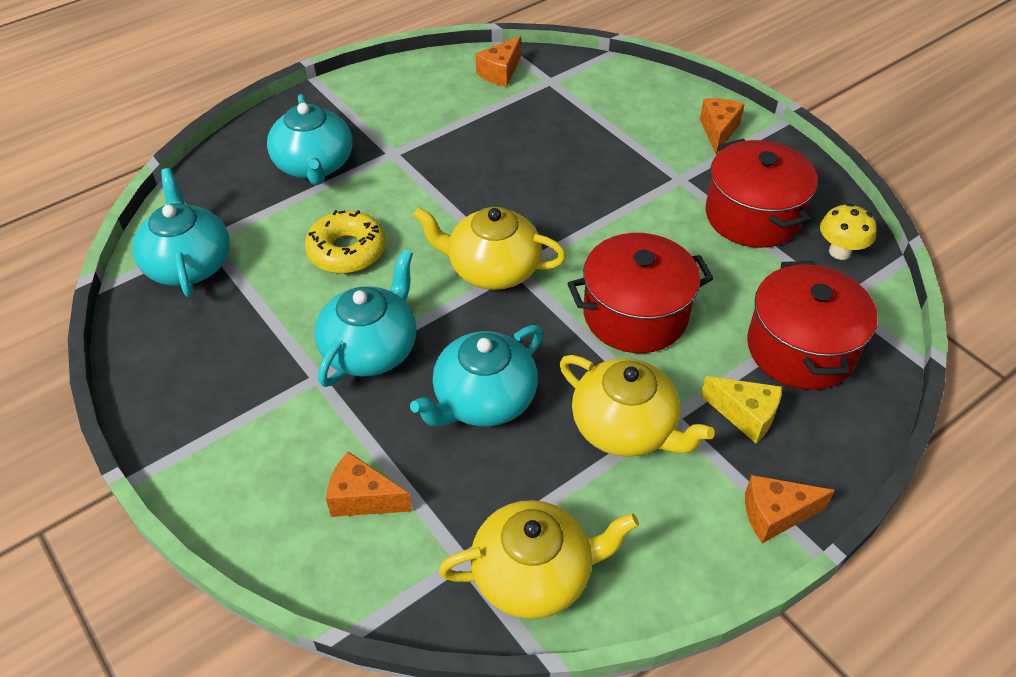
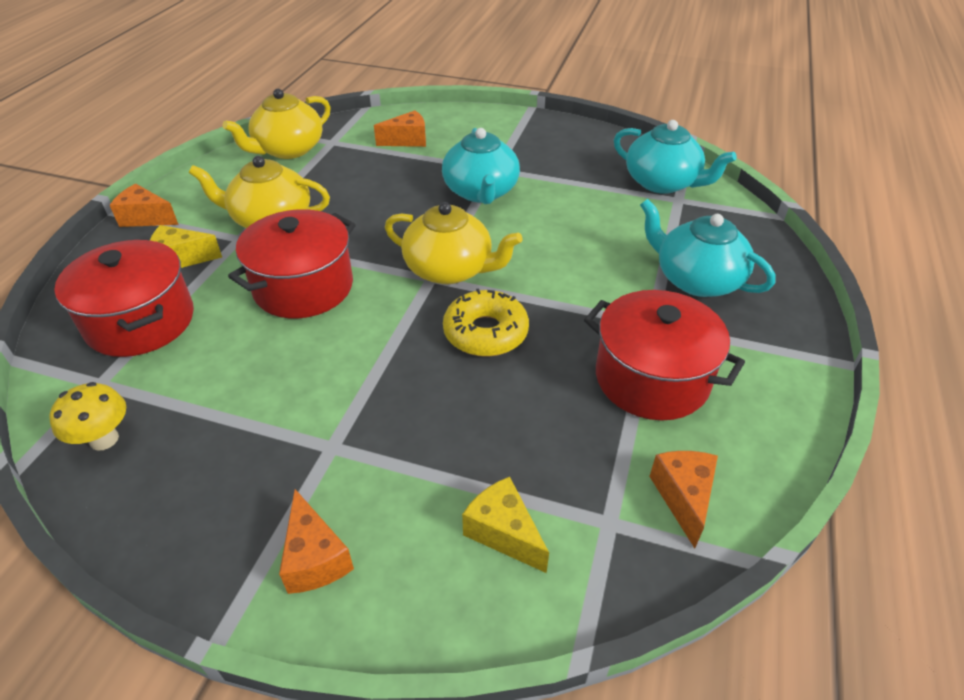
camera: 145 degrees right, 5 degrees down
(347, 251) = (574, 233): yellow donut -> yellow donut (485, 332)
(483, 400) = (379, 197): turquoise teapot -> none
(492, 269) = (450, 269): yellow teapot -> yellow teapot turned 45 degrees clockwise
(609, 99) = (503, 532): none -> yellow cheese
(752, 216) = (222, 437): red pot -> red pot (651, 378)
(775, 515) = (146, 218): orange cheese -> orange cheese turned 120 degrees counterclockwise

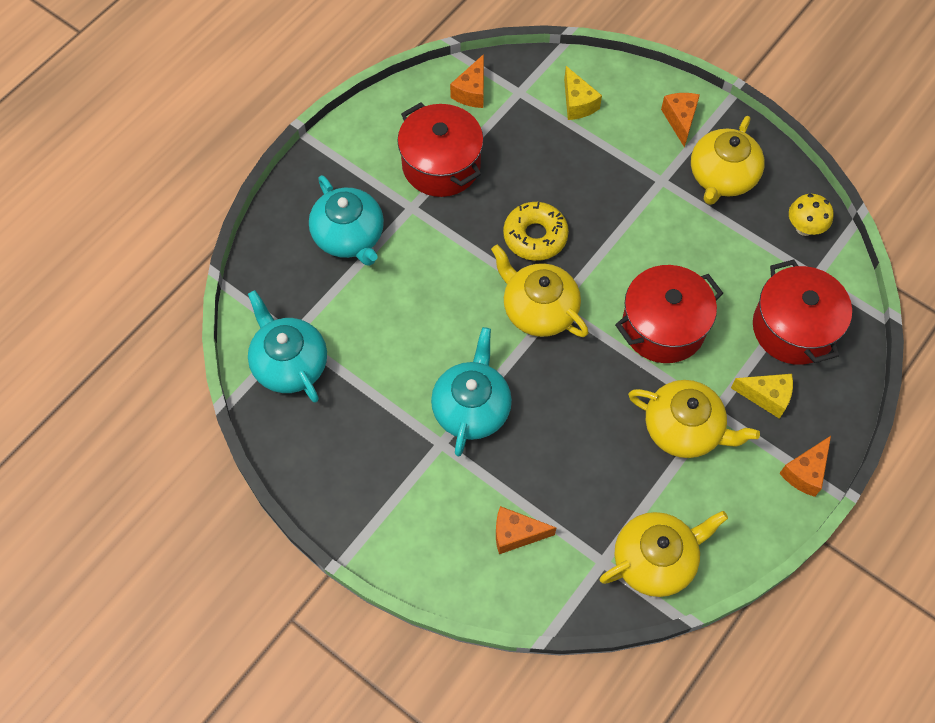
camera: 160 degrees left, 20 degrees up
(146, 218) = (805, 472): orange cheese -> orange cheese turned 90 degrees clockwise
(234, 478) = (722, 177): none -> yellow teapot

